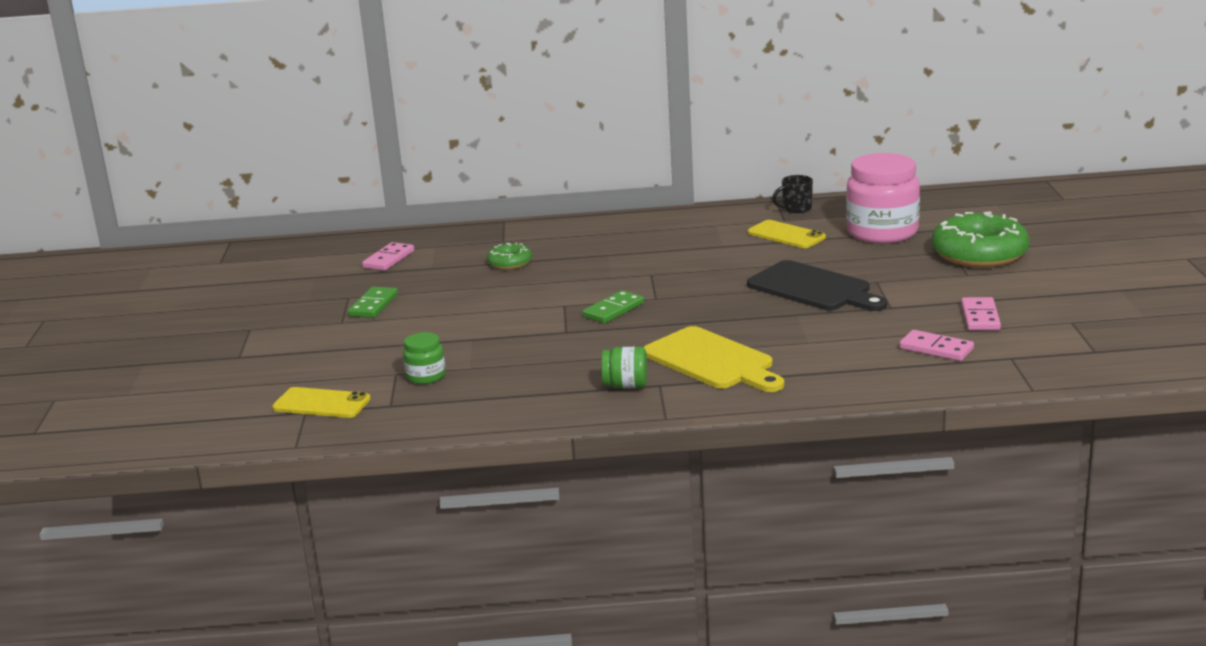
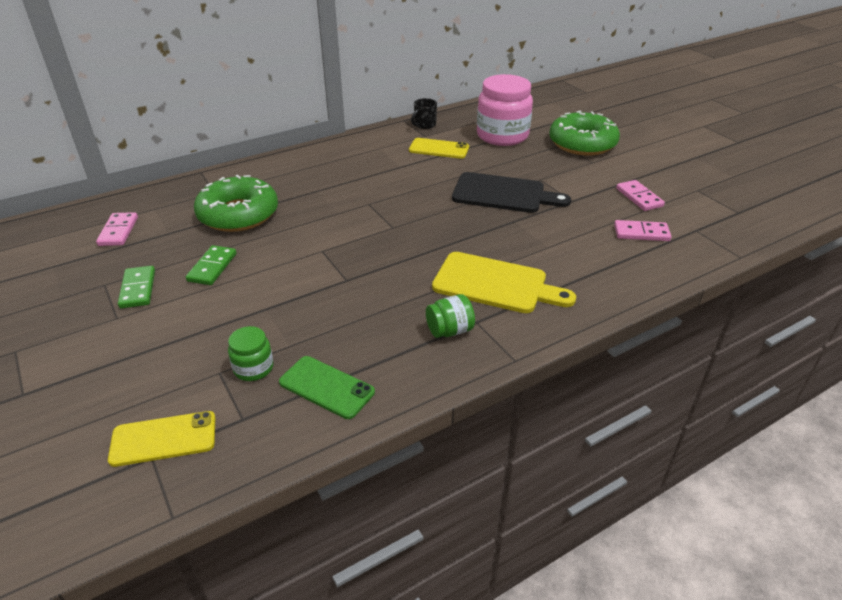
camera: 30 degrees left, 15 degrees up
(475, 400) = (326, 387): none -> green phone
(510, 263) = (238, 214): green donut -> green donut, size x2.03
(613, 310) = (368, 247): green domino -> green domino (212, 267)

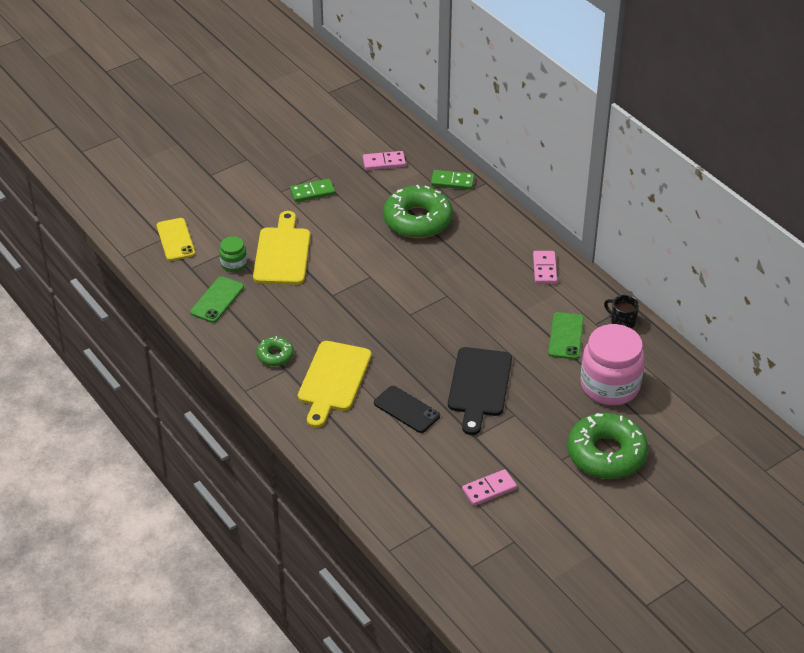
camera: 85 degrees right, 5 degrees up
(212, 267) = (341, 222): green domino -> green domino (452, 181)
(250, 319) = (282, 253): none -> yellow cutting board
(439, 149) = (566, 336): yellow phone -> green phone
(449, 330) = (275, 355): green jar -> green donut
(539, 236) = (406, 409): none -> black phone
(641, 233) = (421, 482): pink domino -> pink domino (544, 269)

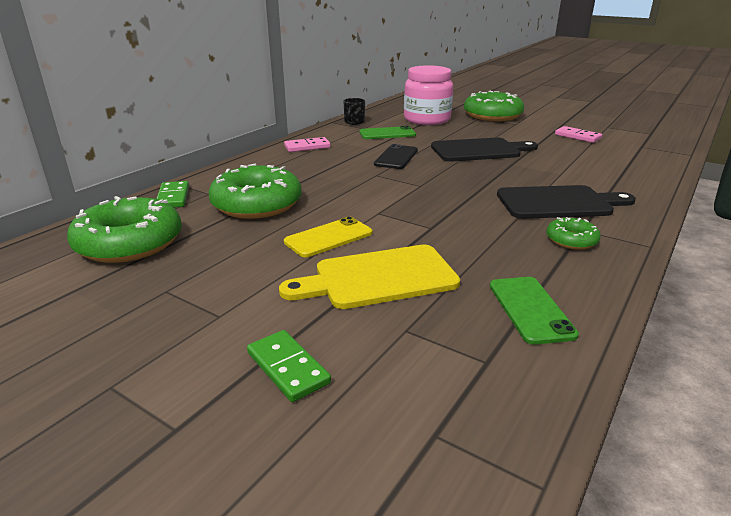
camera: 110 degrees left, 15 degrees down
(175, 239) = (426, 411): yellow phone -> yellow phone (328, 237)
(217, 300) = (530, 309): green phone -> green phone turned 75 degrees clockwise
(234, 264) = (437, 316): green jar -> none
(312, 192) = (215, 284): green domino -> green domino (288, 368)
(333, 380) = (558, 203): yellow cutting board -> black cutting board
(384, 162) = (129, 243): pink domino -> green donut
(406, 409) = (545, 169): black phone -> black phone (396, 157)

